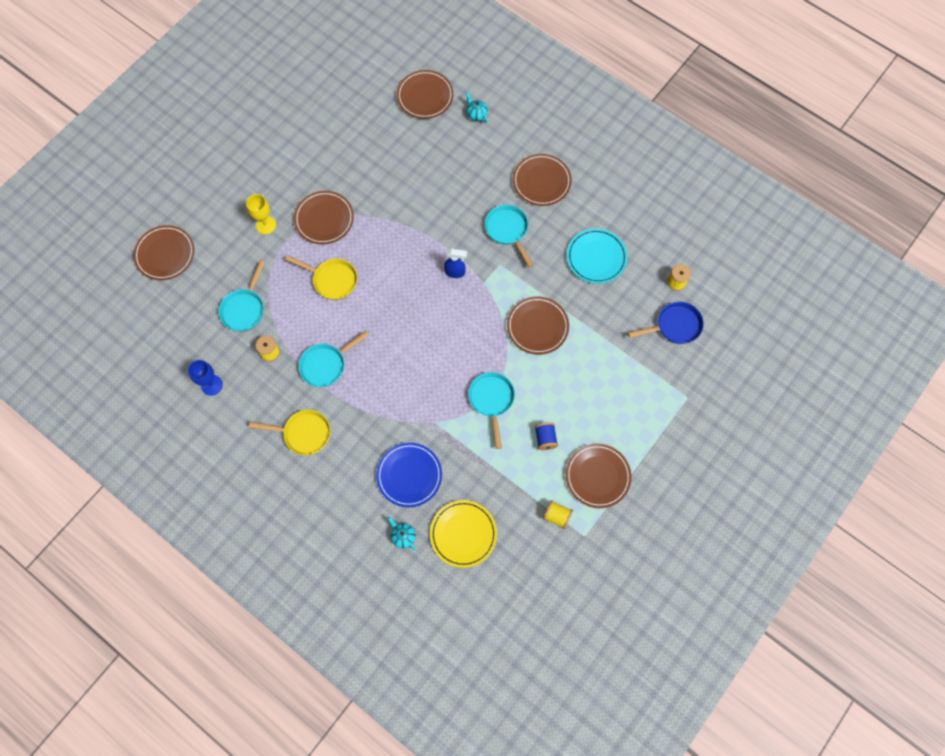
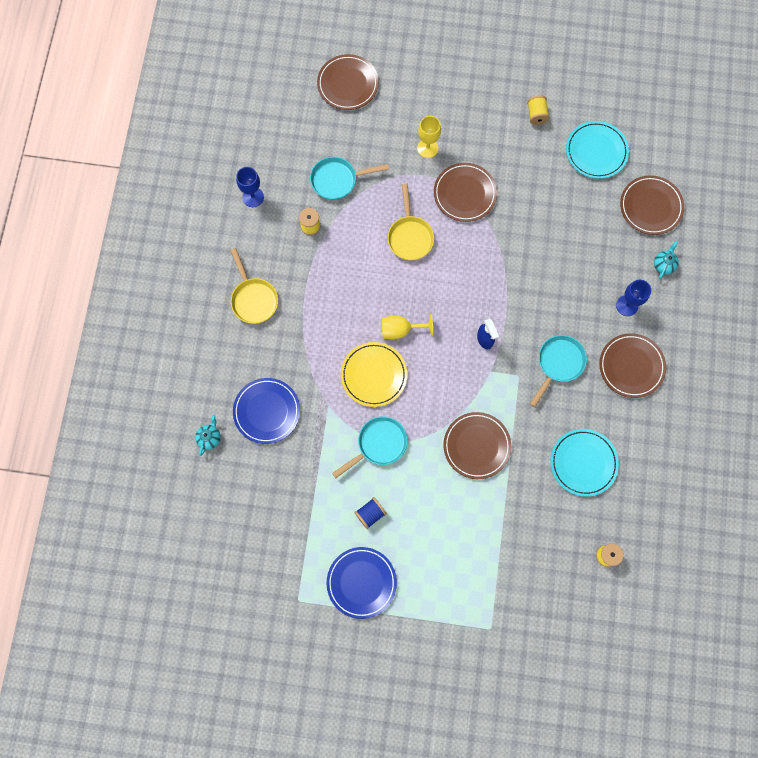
camera: 60 degrees right, 5 degrees up
(326, 365) = (327, 280): turquoise pan -> none
(355, 107) = (596, 151): none -> turquoise plate
(406, 331) = (400, 330): none -> yellow goblet
(463, 534) = (240, 489): yellow plate -> yellow plate (374, 375)
(492, 157) = (627, 305): none -> blue goblet
(557, 516) = (303, 565): yellow spool -> yellow spool (536, 115)
(597, 476) = (361, 582): brown plate -> blue plate
(675, 326) = (558, 578): blue pan -> none

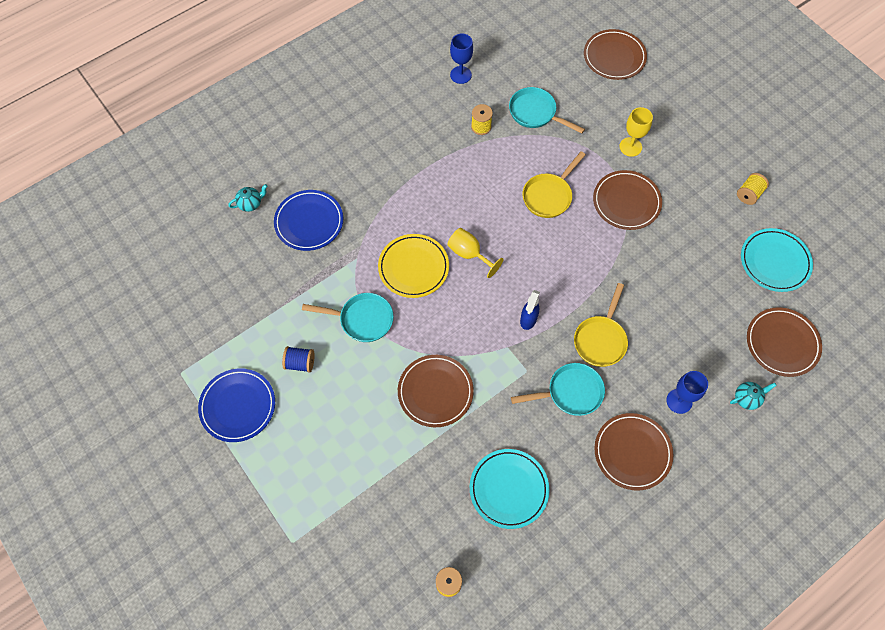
camera: 45 degrees right, 10 degrees down
(253, 299) = (385, 140): yellow pan -> yellow pan (601, 339)

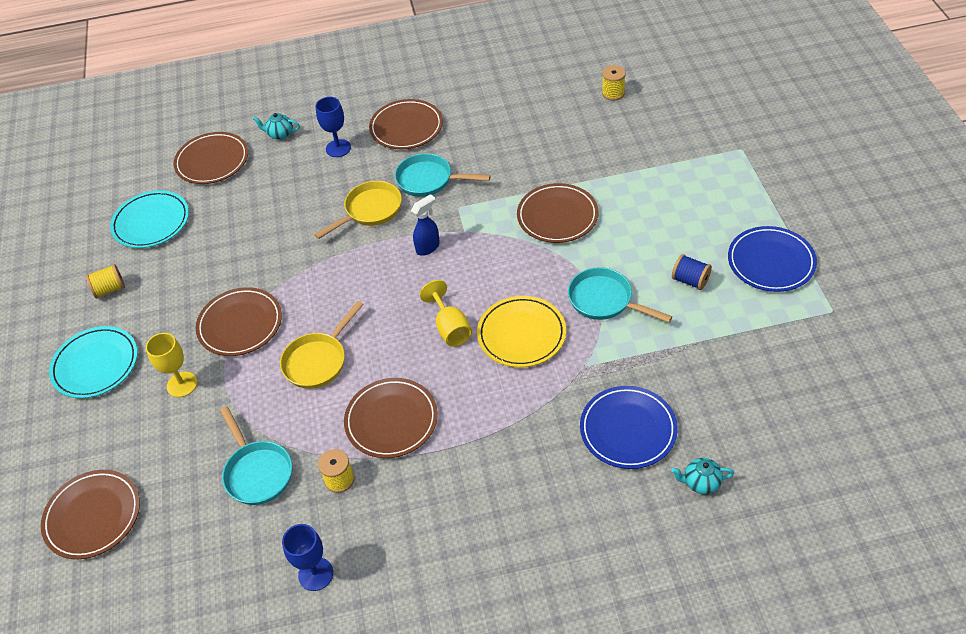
camera: 150 degrees left, 15 degrees down
(471, 173) = (391, 420): none -> brown plate
(508, 489) = (529, 133): turquoise plate -> turquoise plate (95, 365)
(549, 196) = (318, 361): yellow pan -> yellow pan turned 150 degrees clockwise

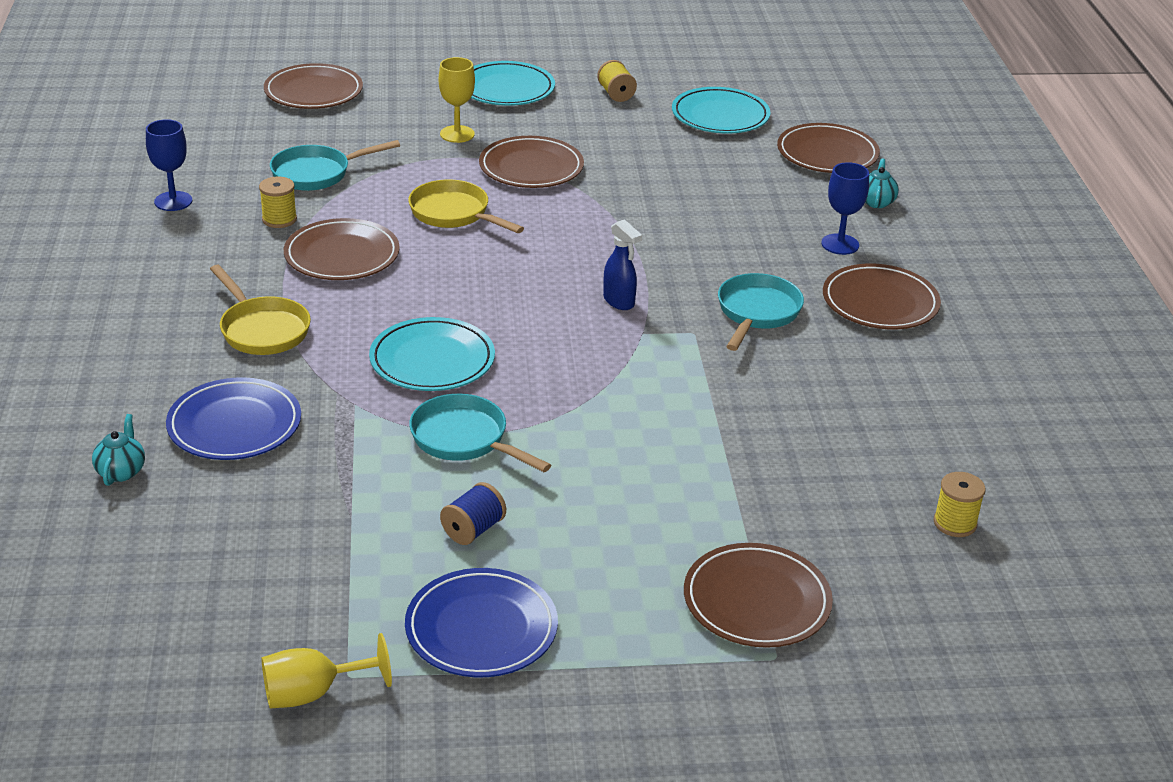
camera: 90 degrees right, 15 degrees down
(370, 211) = (704, 262): yellow pan -> yellow pan (262, 329)
(450, 328) = (466, 307): yellow goblet -> yellow goblet (313, 693)
(521, 334) = (432, 360): yellow plate -> turquoise plate
(557, 216) = (651, 419): brown plate -> brown plate (756, 601)
(605, 300) = (464, 439): turquoise pan -> turquoise pan turned 90 degrees counterclockwise

